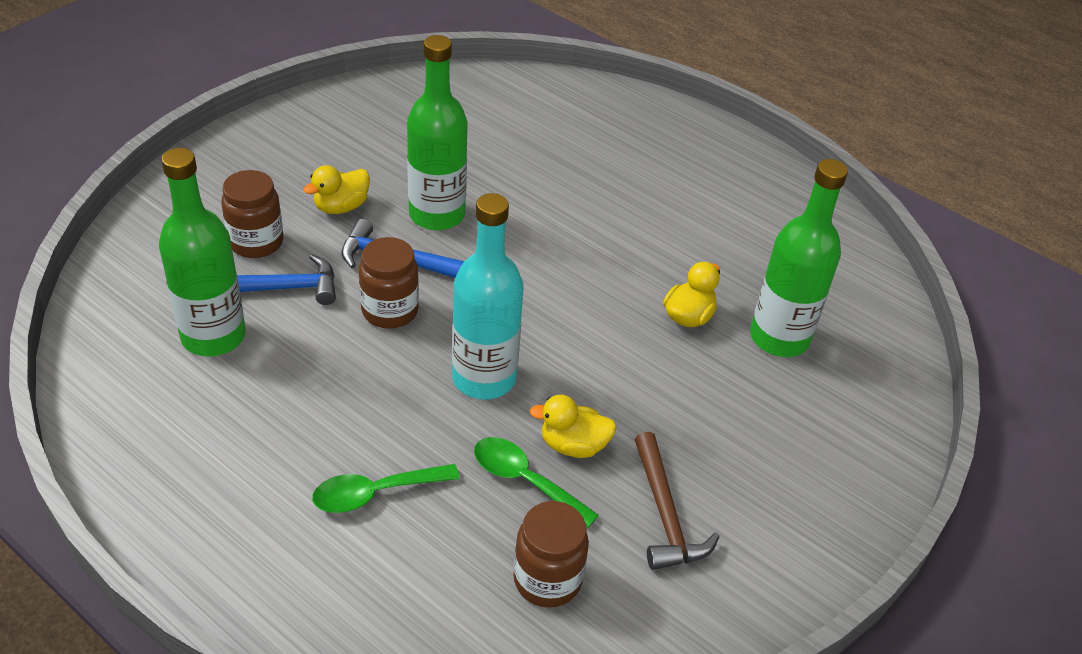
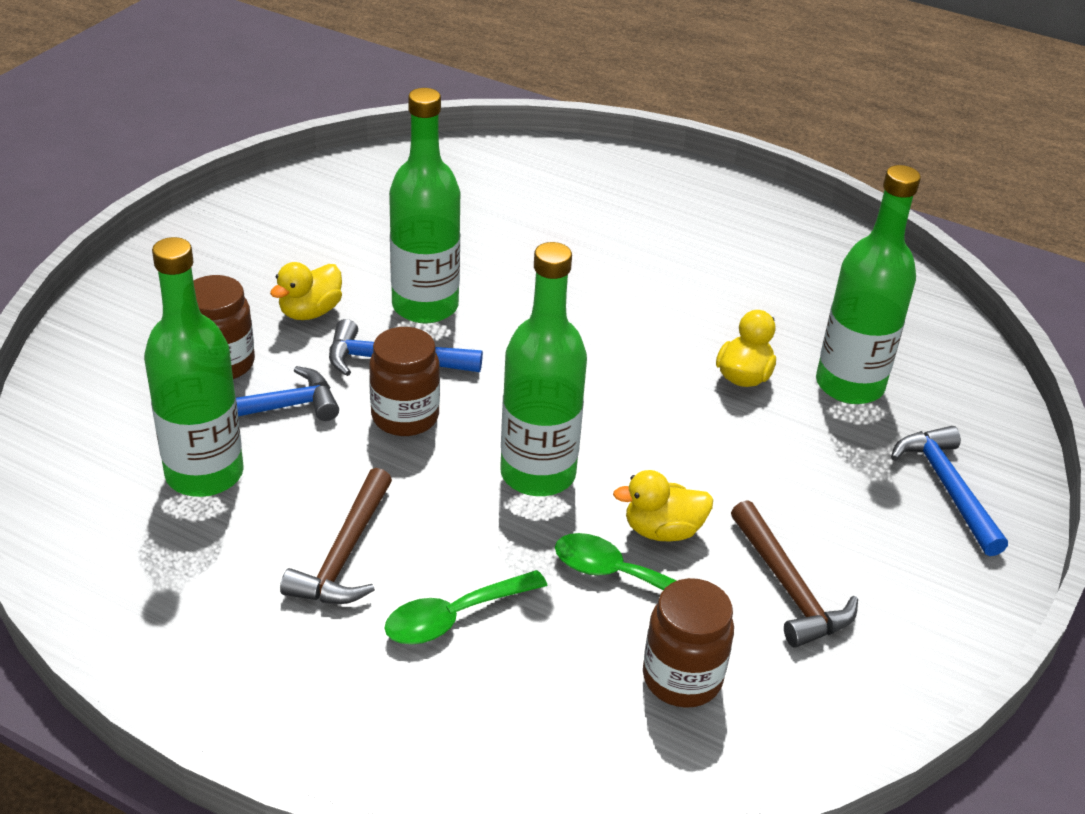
camera: 10 degrees left, 5 degrees down
(304, 423) = (345, 554): none -> brown hammer
(484, 378) = (538, 474): turquoise bottle -> green bottle
(835, 446) = (947, 488): none -> blue hammer

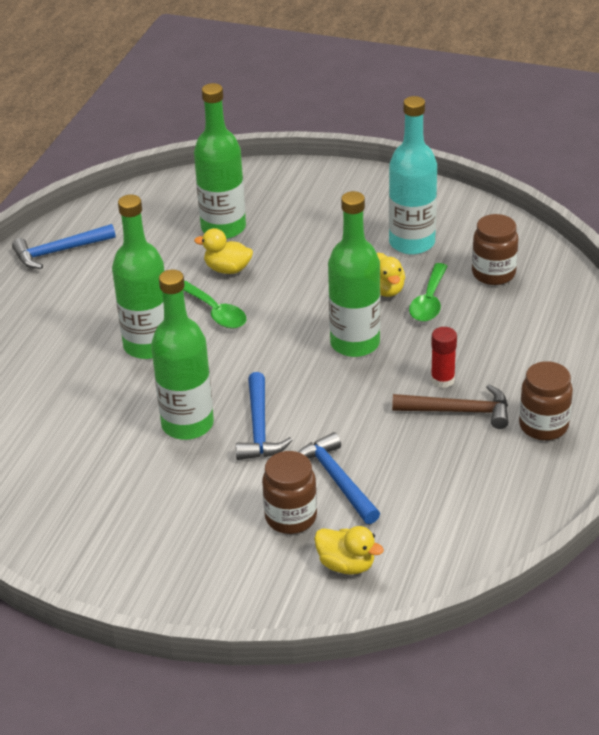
camera: 95 degrees left, 0 degrees up
(204, 474) = (413, 493): green bottle -> green bottle (148, 345)
(310, 312) = (211, 484): yellow duck -> yellow duck (346, 564)
(405, 417) = (320, 410): brown jar -> brown jar (543, 426)
(422, 551) = (442, 380): none -> red glue stick
(455, 617) = (488, 358): green spoon -> green spoon (215, 312)
(789, 587) = (412, 243): brown hammer -> turquoise bottle
(947, 488) = (308, 192): blue hammer -> blue hammer (59, 252)

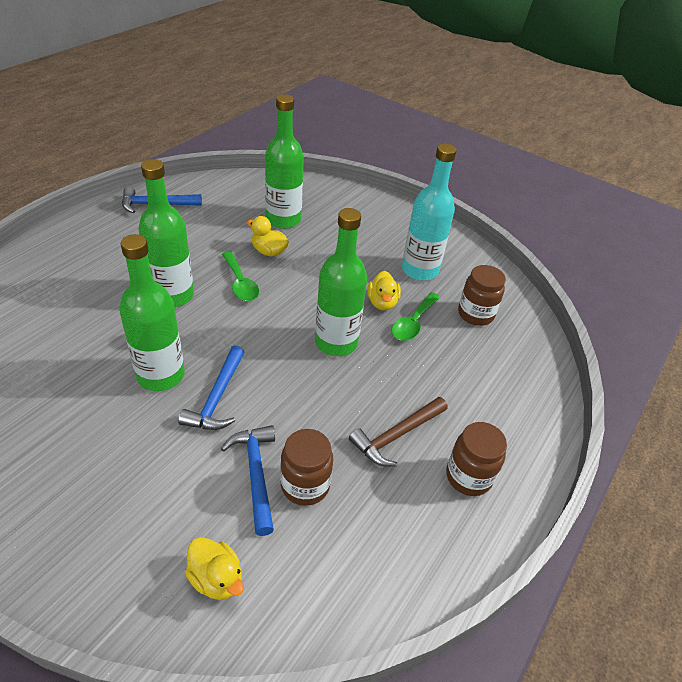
camera: 10 degrees right, 5 degrees up
(291, 517) = (194, 502): brown jar -> brown jar (305, 485)
(442, 380) = (395, 399): red glue stick -> none
(458, 411) = (396, 436): brown hammer -> brown hammer turned 120 degrees clockwise

